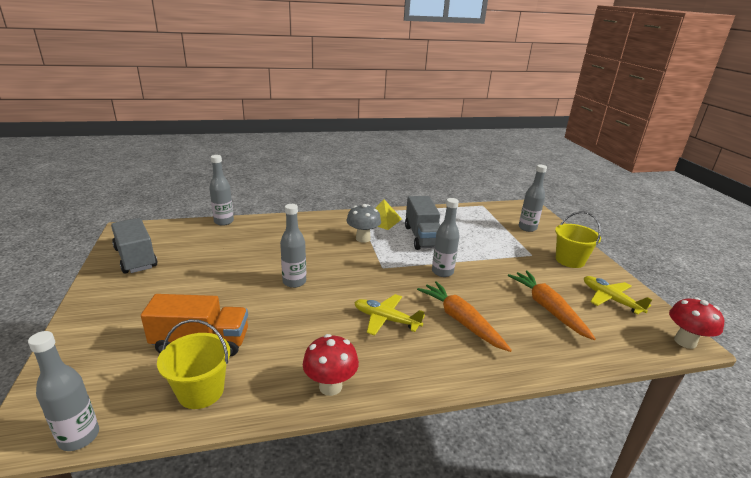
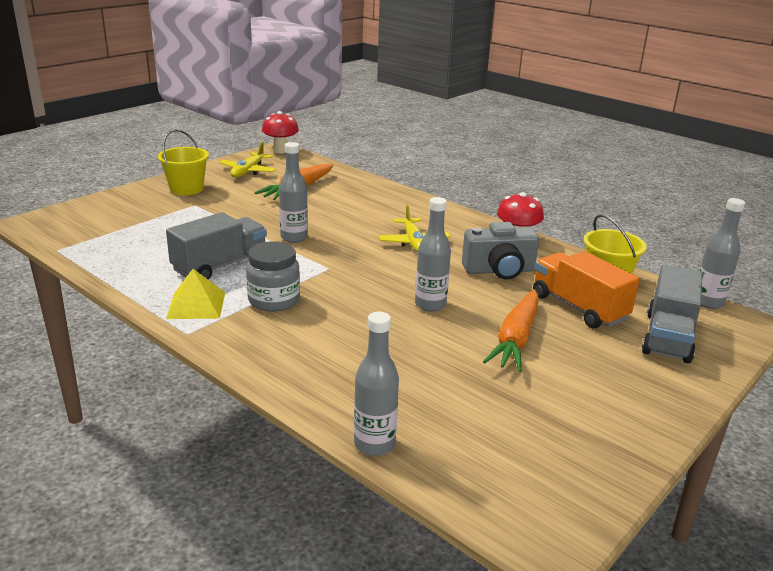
camera: 125 degrees left, 0 degrees up
(135, 258) = (574, 451): grey truck -> grey truck (668, 337)
(295, 337) = (499, 271): none -> grey camera
(363, 238) = (274, 300): grey mushroom -> grey jar
(461, 321) = (367, 215): orange carrot -> orange carrot (516, 338)
(527, 228) = (117, 214): grey bottle -> none

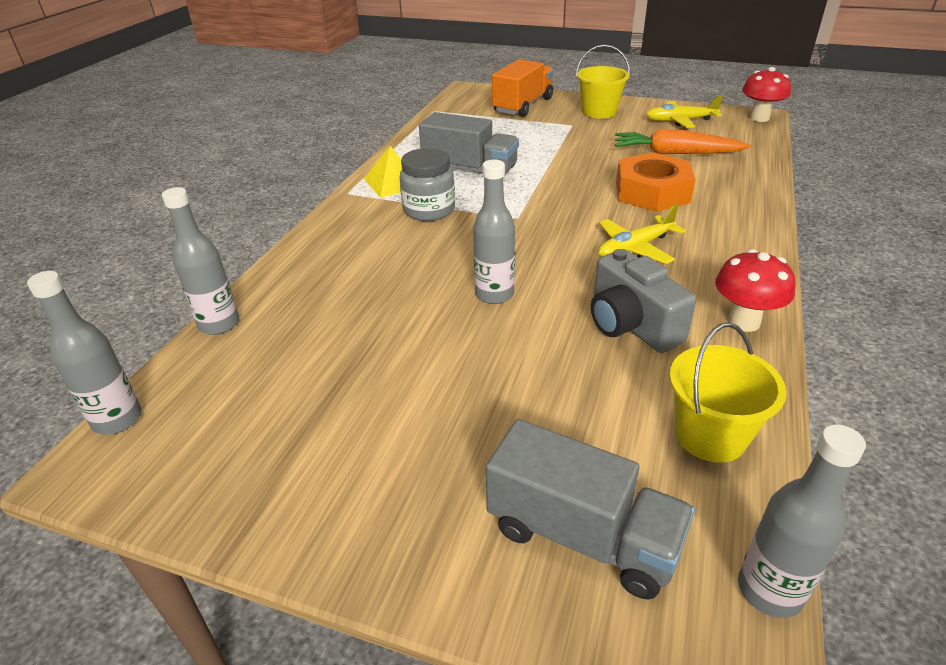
camera: 70 degrees right, 10 degrees up
(294, 237) = (562, 183): grey bottle -> grey bottle (117, 419)
(345, 214) = (652, 192): none -> orange nut
(516, 338) = (464, 373): orange carrot -> none
(578, 307) = (593, 416): orange truck -> orange truck (523, 105)
(668, 337) = (582, 535): grey truck -> grey truck turned 150 degrees counterclockwise

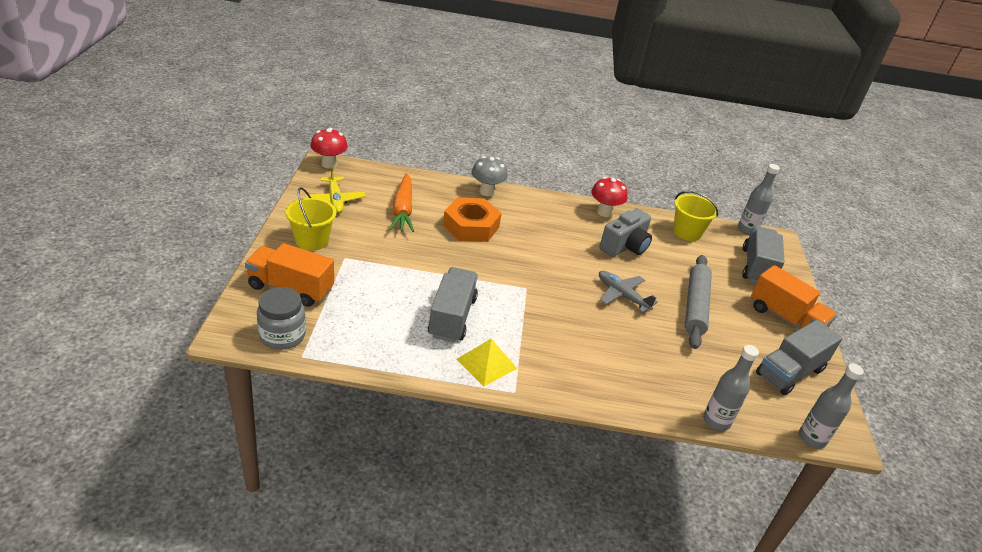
camera: 110 degrees left, 0 degrees up
(251, 452) = (790, 372): none -> grey truck
(389, 515) = (785, 318): none -> orange truck
(429, 210) = (530, 335): grey jar -> grey jar (282, 335)
(455, 373) = (695, 306): none -> grey rolling pin
(494, 294) = (622, 295): grey bottle -> grey plane
(635, 248) = (548, 239): yellow plane -> none
(752, 210) = (487, 192): none -> grey mushroom

